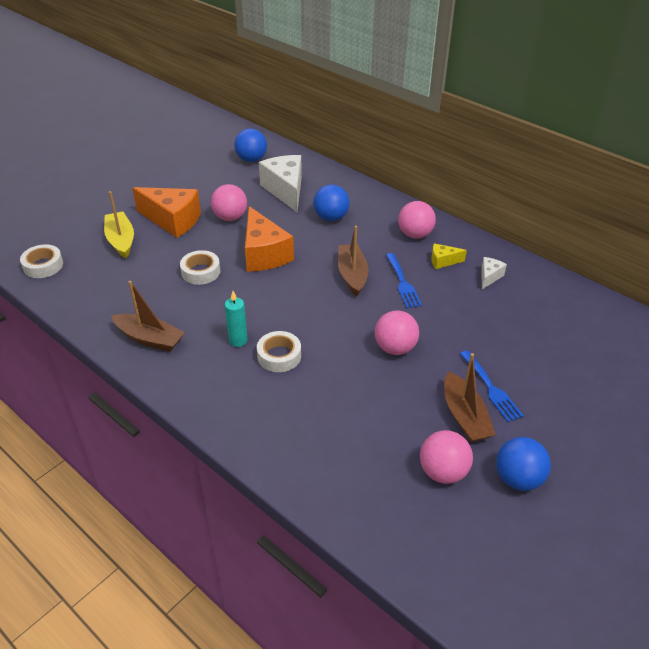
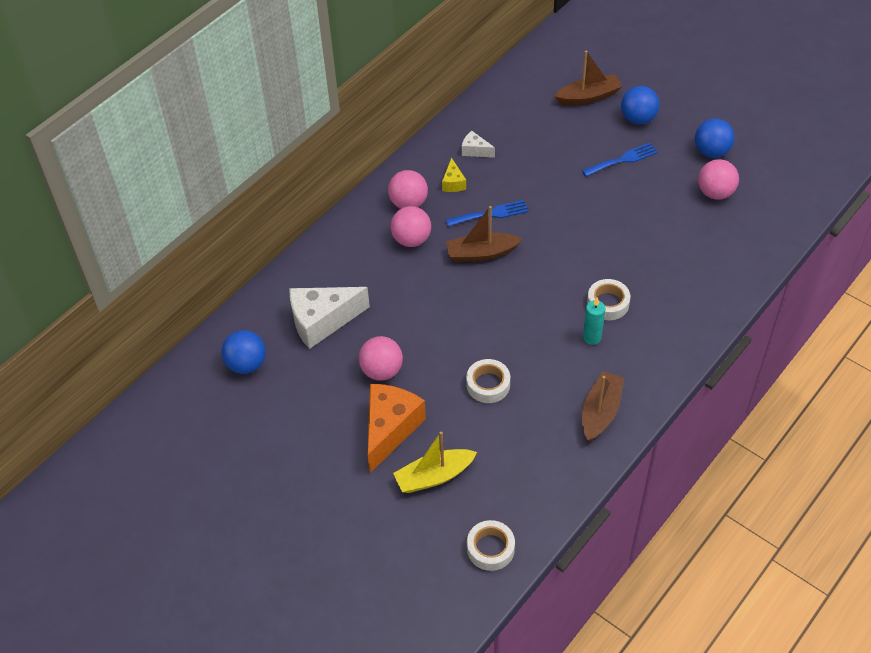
camera: 90 degrees left, 10 degrees up
(264, 254) = (451, 330): orange cheese -> none
(331, 217) = (379, 275): blue ball -> blue ball (638, 119)
(395, 348) = (584, 220): pink ball -> pink ball (411, 239)
(464, 416) = (656, 177): brown boat -> brown boat (588, 96)

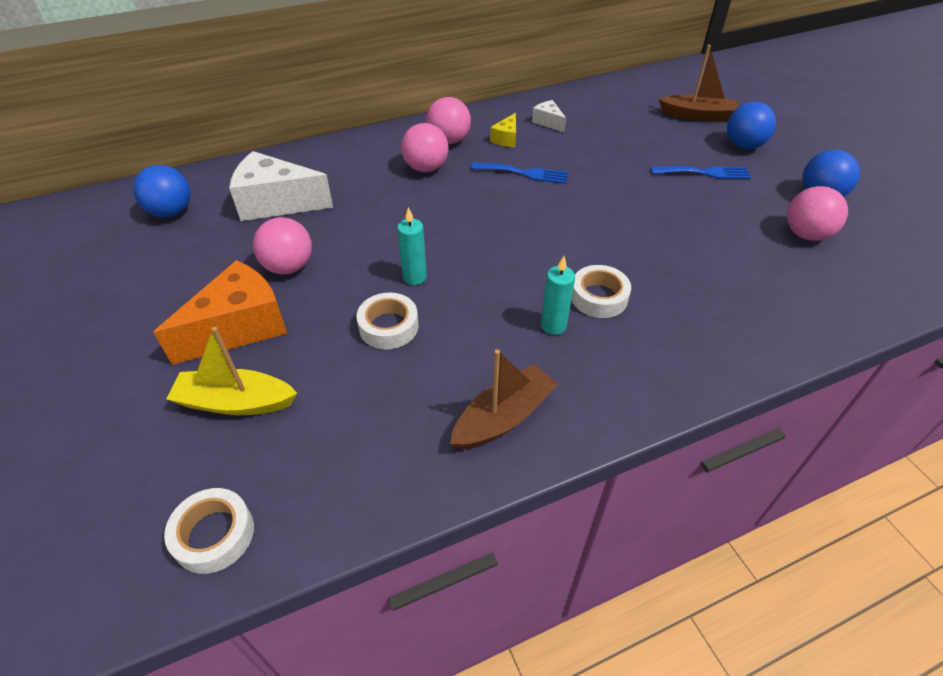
camera: 25 degrees right, 5 degrees down
(477, 340) = (414, 277): none -> turquoise candle
(481, 253) = (487, 201): brown boat -> none

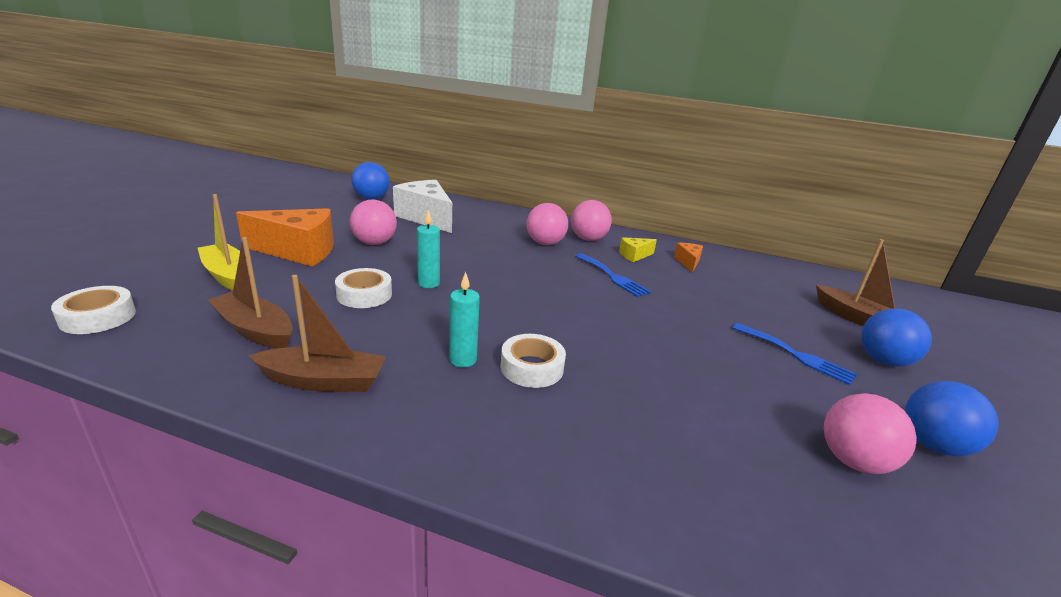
camera: 40 degrees right, 20 degrees down
(374, 426) = (255, 330): none -> brown boat
(548, 122) = (688, 262): white cheese -> orange cheese

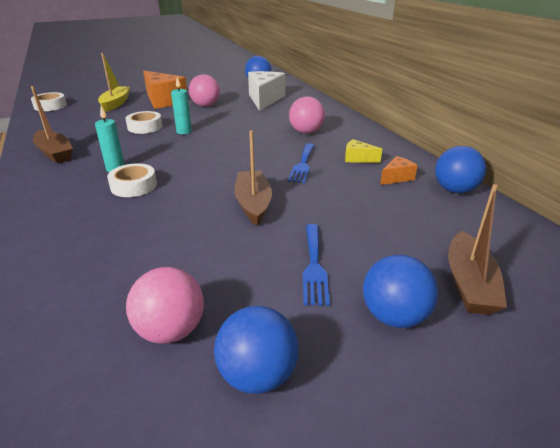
camera: 50 degrees right, 5 degrees up
(255, 330) = (78, 126): brown boat -> brown boat (253, 204)
(588, 239) = (347, 138): pink ball -> none
(731, 259) = (454, 190): none -> blue ball

